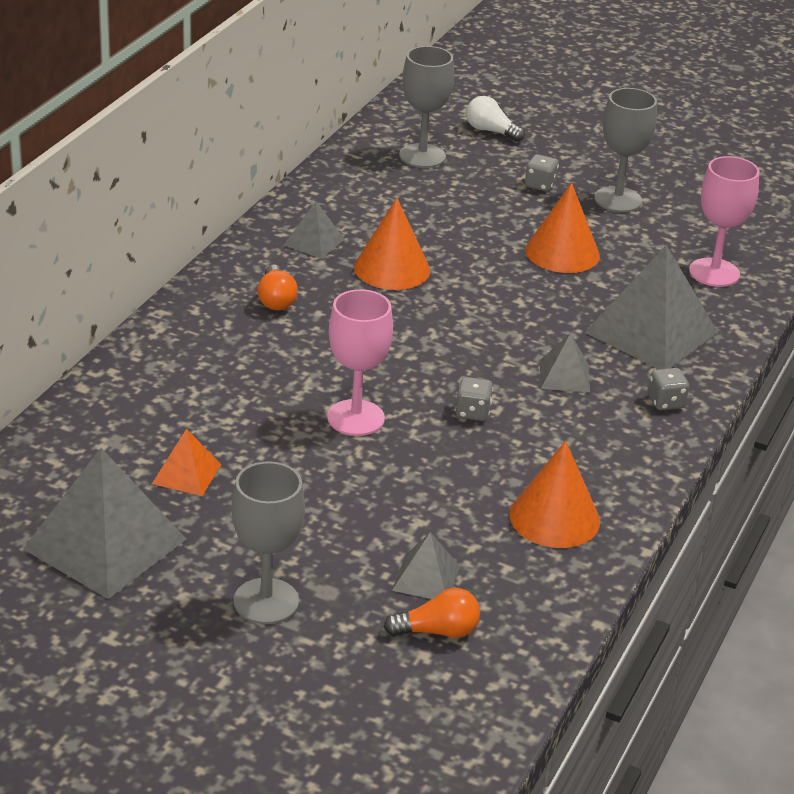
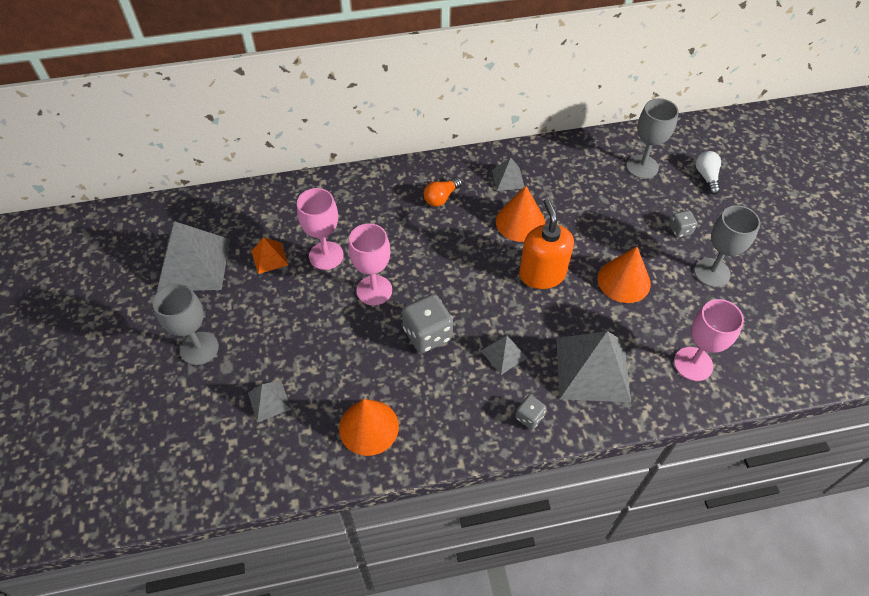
camera: 55 degrees right, 20 degrees up
(248, 427) = (326, 255): none -> pink goblet
(437, 631) = (230, 432): orange light bulb -> none
(472, 412) = (427, 334): grey dice -> grey dice, size x1.87
(486, 295) = (542, 274): none -> orange soap dispenser

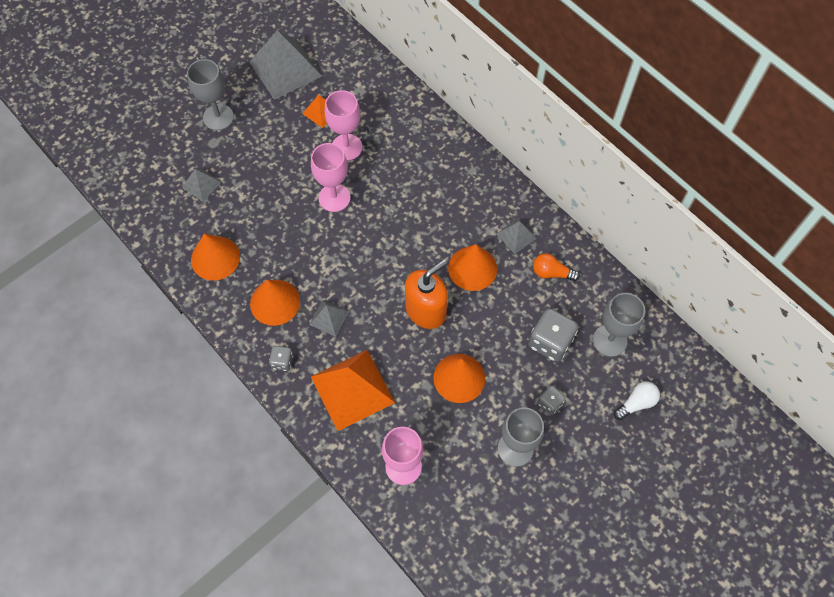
camera: 60 degrees right, 10 degrees up
(427, 334) = (315, 255): grey dice -> grey dice (550, 342)
(441, 198) = (459, 196): orange light bulb -> orange light bulb (551, 273)
(457, 393) = (275, 302): none -> orange cone
(592, 369) = (352, 389): grey pyramid -> orange pyramid

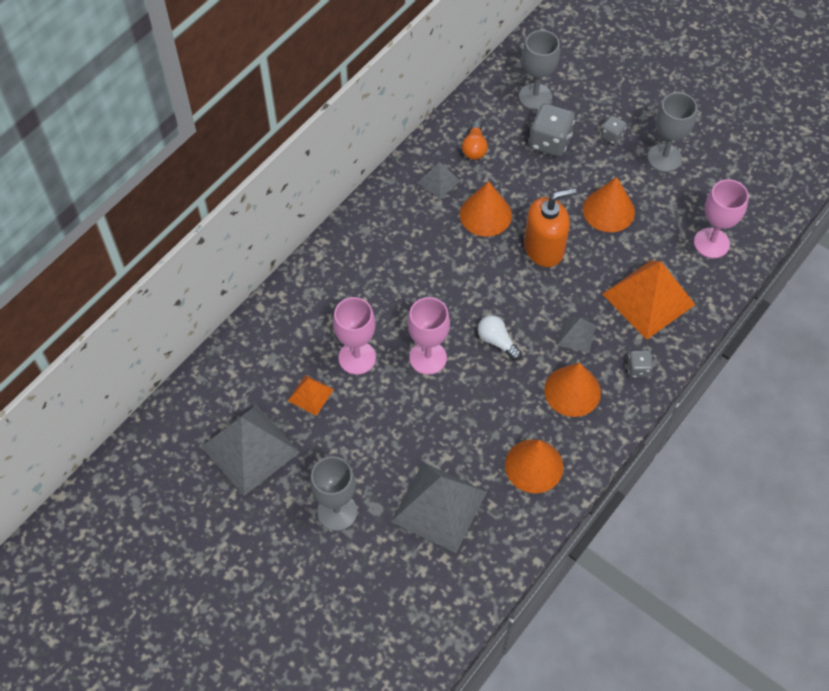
camera: 100 degrees left, 5 degrees down
(201, 184) = (439, 506): grey pyramid -> grey pyramid, size x2.04
(426, 310) = (544, 248): orange soap dispenser -> orange soap dispenser turned 120 degrees clockwise
(636, 403) = (592, 73): white light bulb -> white light bulb (497, 341)

